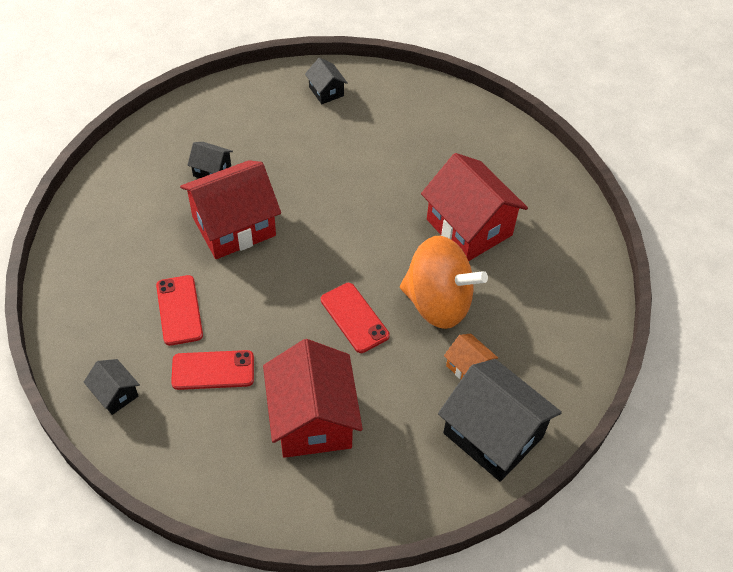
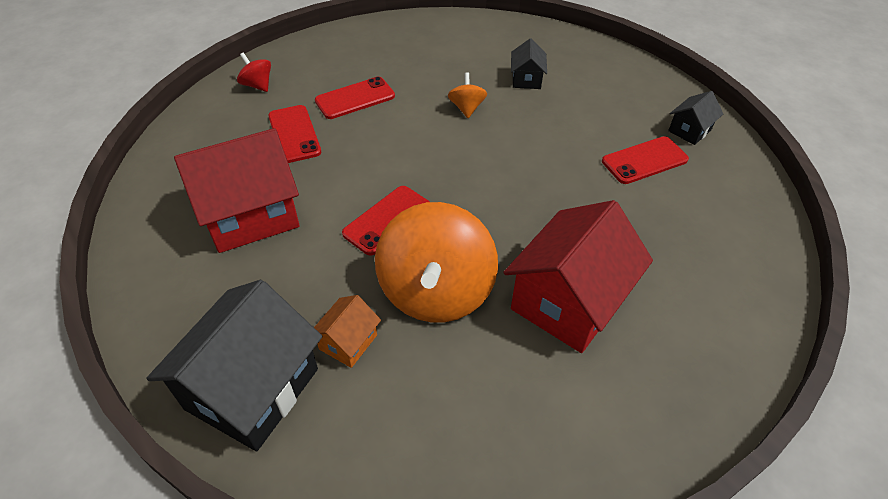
camera: 75 degrees right, 5 degrees down
(115, 394) = (257, 85): black house -> red spinning top
(234, 226) = (466, 108): red house -> orange spinning top
(349, 132) = (644, 160): none -> red phone

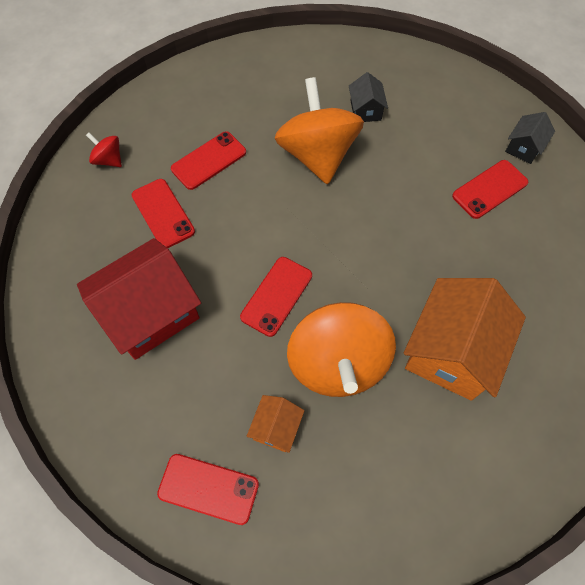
camera: 10 degrees left, 15 degrees up
(252, 389) = (208, 489): black house -> red phone
(466, 108) = (317, 155): orange spinning top -> orange spinning top, size x2.30
(568, 301) = (451, 351): red house -> orange house

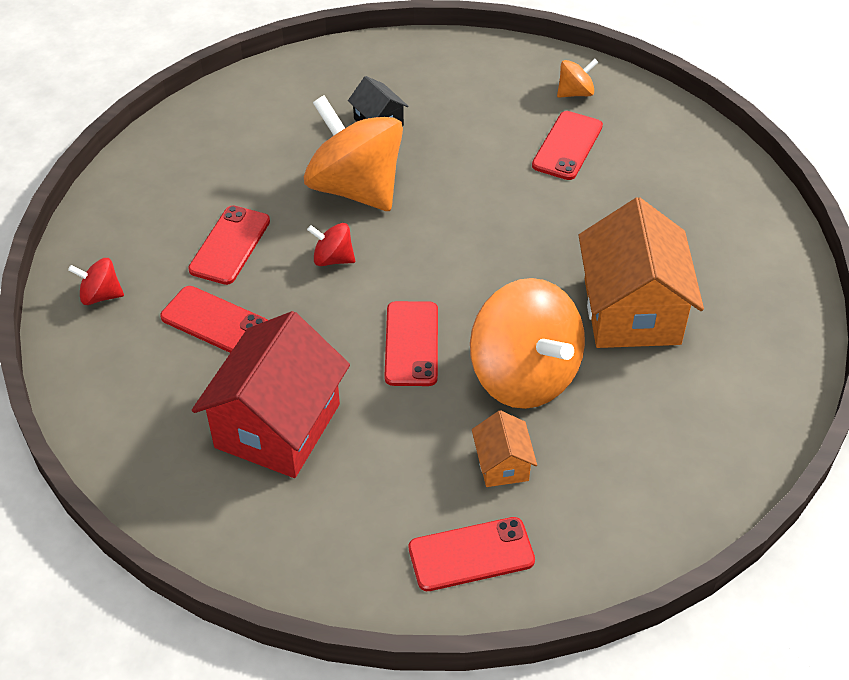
camera: 30 degrees left, 15 degrees down
(267, 203) = (333, 259): none -> red spinning top
(523, 148) = (575, 93): black house -> orange spinning top

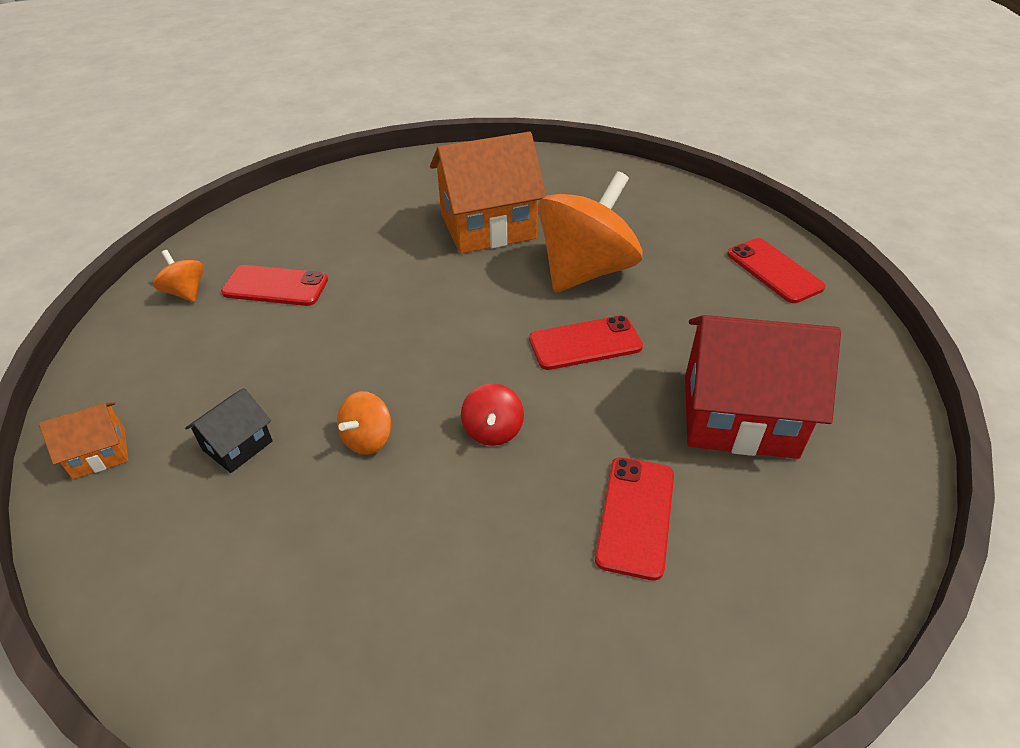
camera: 105 degrees left, 5 degrees down
(101, 295) = (656, 678): red spinning top -> none
(230, 245) = (504, 542): red phone -> none
(355, 188) = (368, 439): orange spinning top -> orange spinning top, size x0.44
(502, 464) = (682, 268): orange house -> orange house (99, 453)

